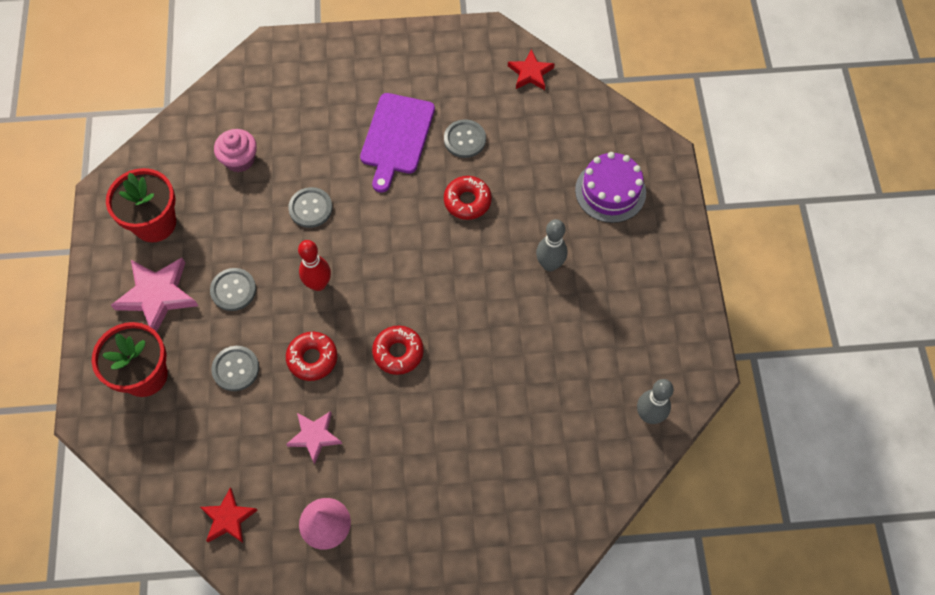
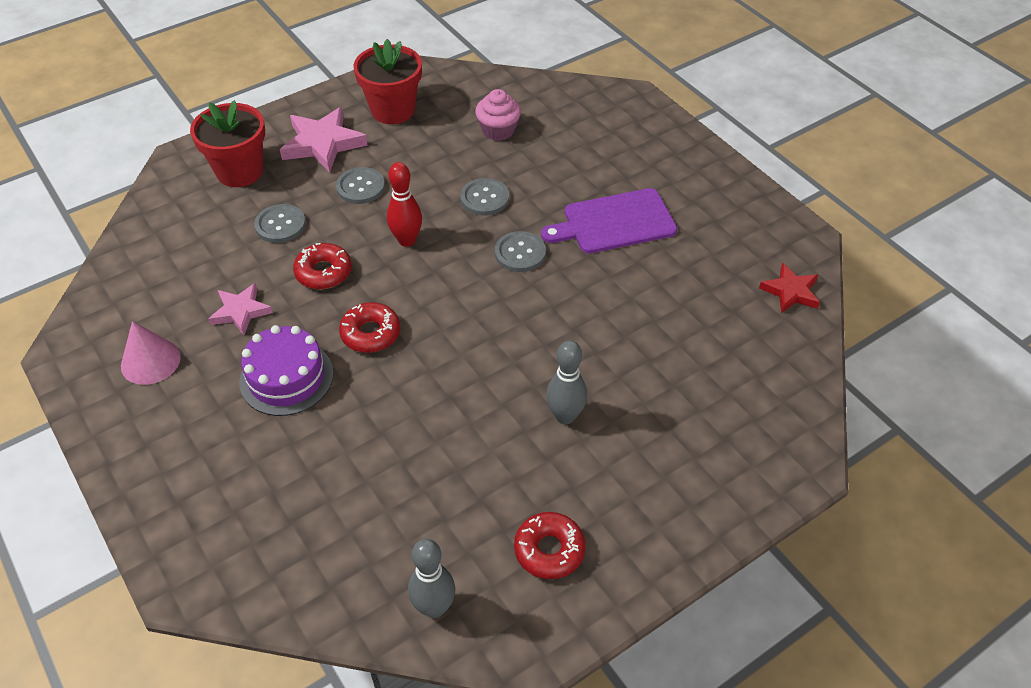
camera: 60 degrees right, 15 degrees down
(228, 518) = (124, 289): red star -> none
(464, 139) = (658, 275): grey button -> grey button (520, 253)
(467, 201) = (587, 310): red donut -> red donut (549, 550)
(610, 191) = (705, 432): purple cake -> purple cake (286, 377)

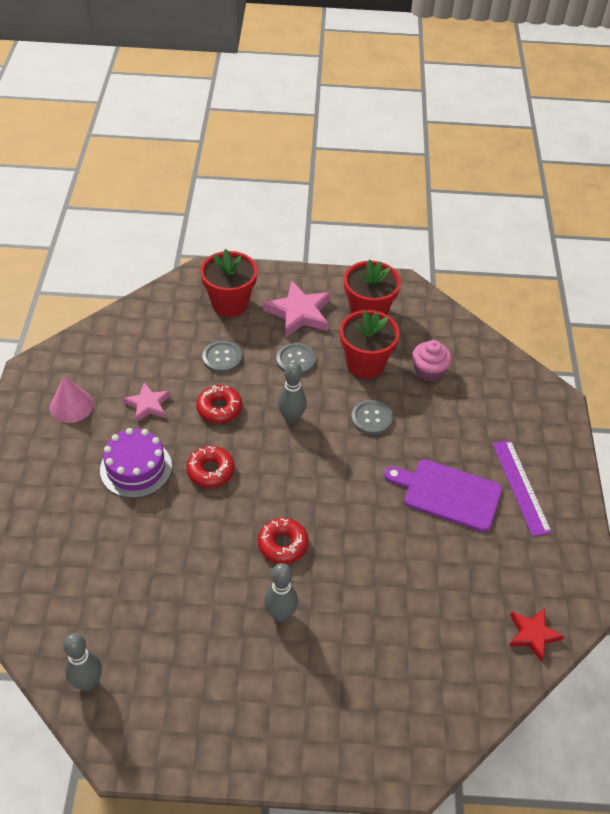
camera: 35 degrees right, 0 degrees up
(407, 240) = (291, 418): red bowling pin -> grey bowling pin
(433, 155) = (365, 364): none -> red flower pot
(520, 253) = (358, 475): grey button -> none
(549, 550) = (186, 698): red donut -> red donut (283, 544)
(669, 181) = (521, 486): none -> purple ruler

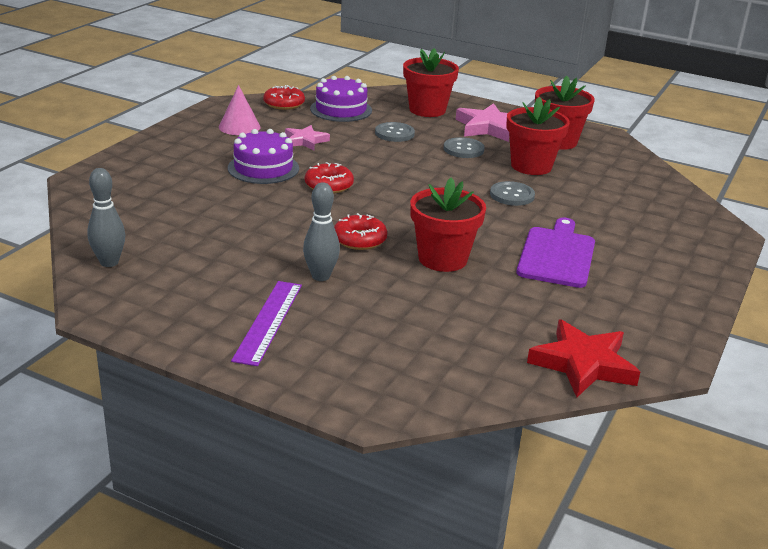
camera: 25 degrees right, 20 degrees down
(150, 335) = (341, 109): none -> purple cake
(219, 408) = (368, 157): red donut -> red donut (284, 104)
(291, 418) = (431, 177): grey bowling pin -> none
(364, 541) = (442, 259): none -> red flower pot
(428, 371) = (595, 184): pink cupcake -> none
(448, 494) = (557, 255): purple cutting board -> purple cutting board turned 60 degrees clockwise
(521, 486) = (643, 271): purple ruler -> purple ruler (268, 321)
(533, 635) = (583, 364): red star -> red star, size x1.61

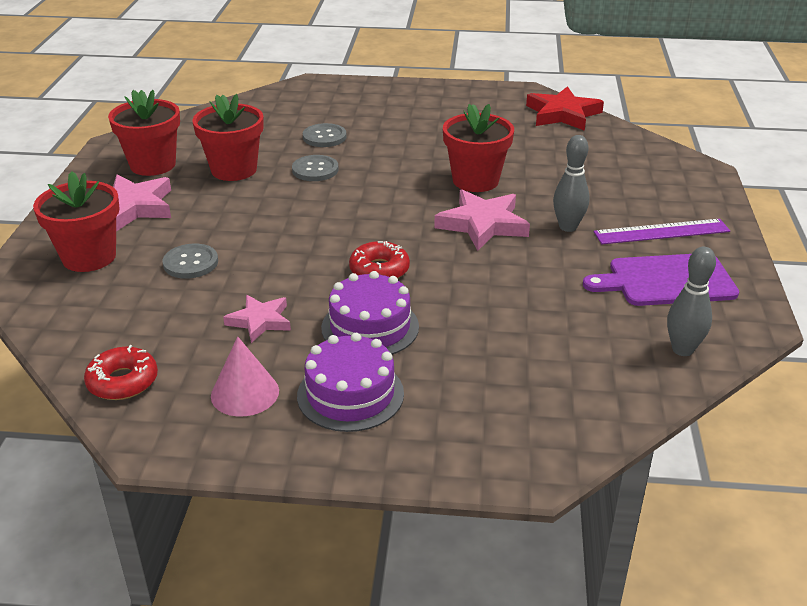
camera: 110 degrees left, 5 degrees up
(341, 109) = (122, 323): purple cake -> purple cake (350, 394)
(359, 239) = (482, 224): red donut -> pink star
(463, 149) = (213, 211): grey button -> grey button (324, 137)
(557, 255) = (417, 137): purple cutting board -> purple cutting board (666, 281)

